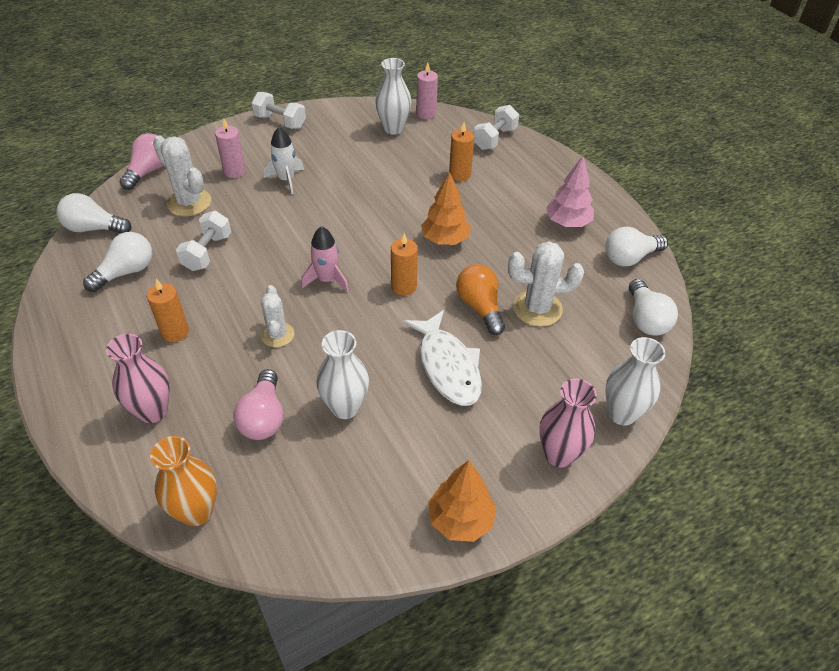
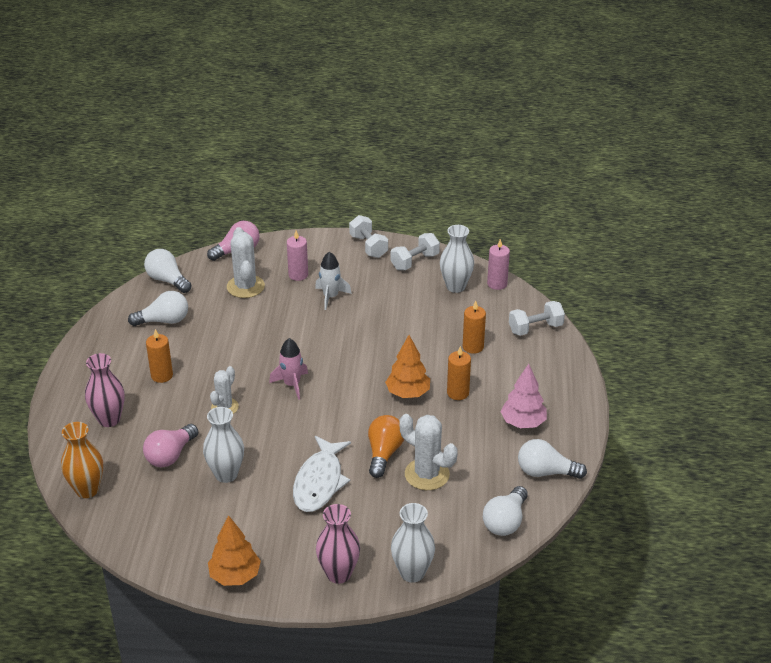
camera: 35 degrees right, 10 degrees down
(207, 252) = (227, 329): white dumbbell -> white dumbbell (415, 261)
(404, 286) = (342, 414): orange candle -> orange candle (458, 393)

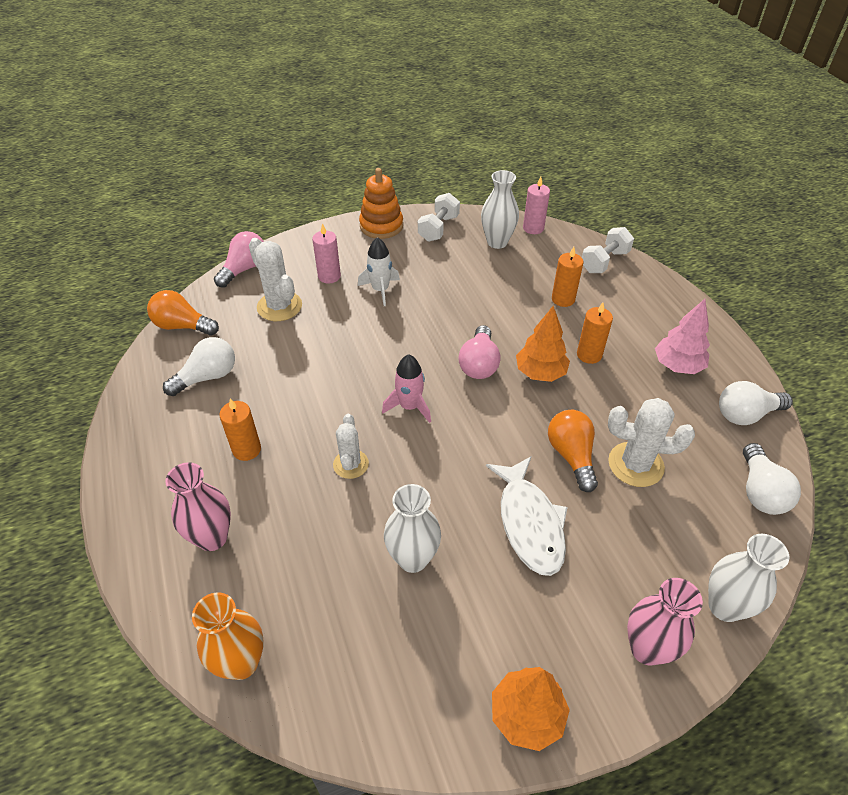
camera: 25 degrees left, 10 degrees up
(167, 280) = (182, 326): white light bulb -> orange light bulb
(170, 455) = (325, 559): pink light bulb -> pink light bulb (479, 364)
(368, 246) = (381, 226): white dumbbell -> orange stacking toy

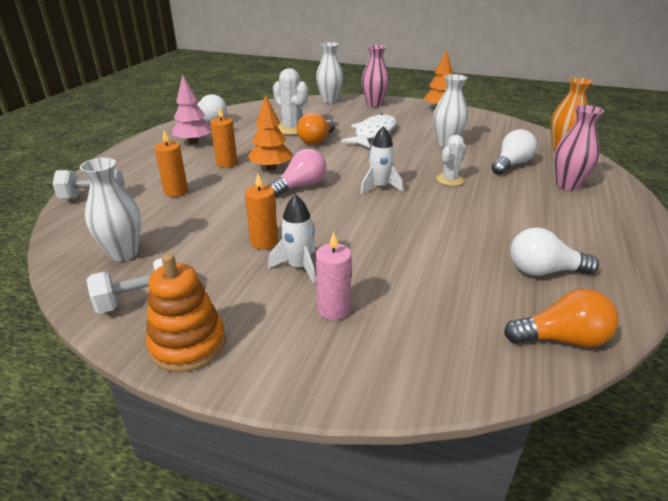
camera: 140 degrees left, 15 degrees down
(182, 326) = (562, 339): orange light bulb -> orange light bulb turned 60 degrees counterclockwise
(244, 269) = (435, 383): pink light bulb -> none
(247, 449) = (524, 212): orange candle -> orange candle (264, 242)
(279, 306) = (422, 303): white cactus -> none
(409, 406) = (379, 187): pink rocket -> white rocket
(533, 228) = (69, 248): pink candle -> none
(760, 491) = (257, 109): white light bulb -> white light bulb (511, 164)

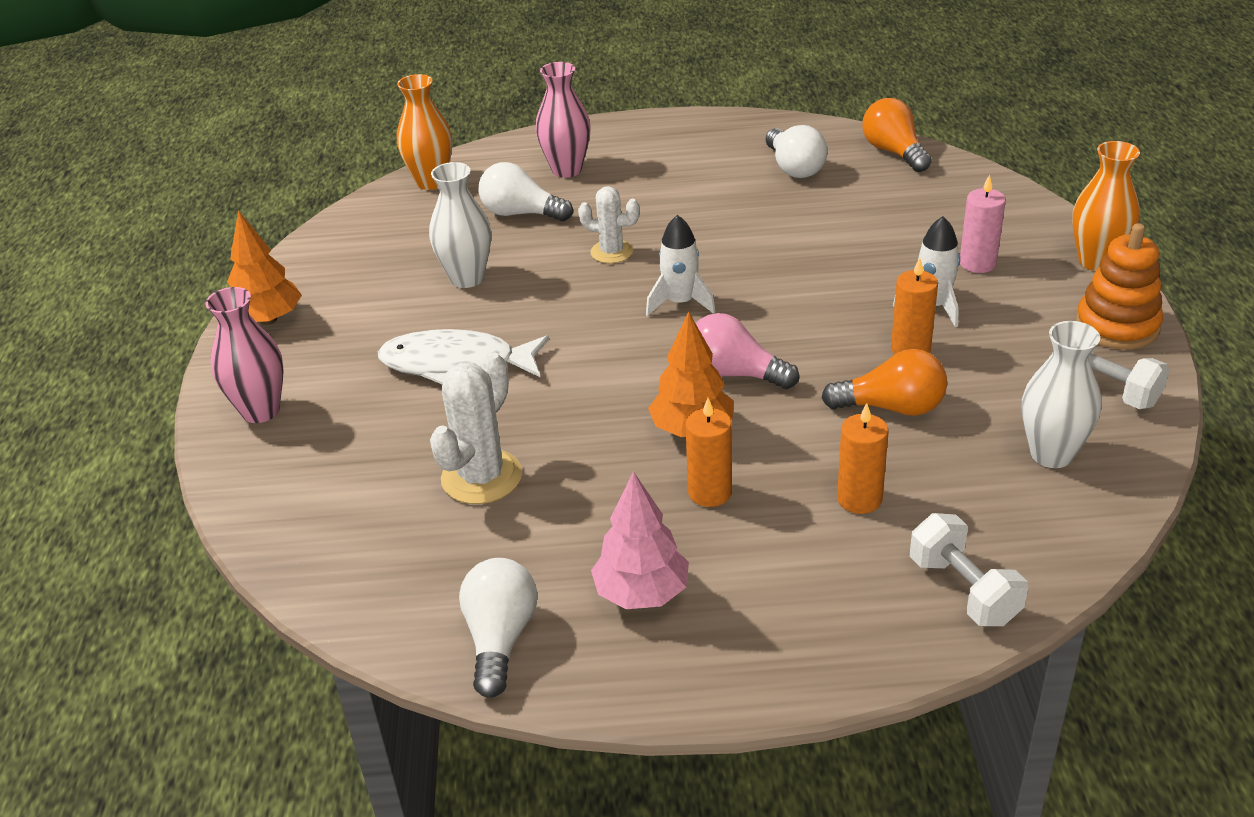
camera: 110 degrees left, 5 degrees up
(279, 384) = (1096, 261): none -> orange vase
(316, 140) = (529, 421): orange light bulb -> orange light bulb (892, 407)
(329, 100) = (253, 487): white vase -> none

